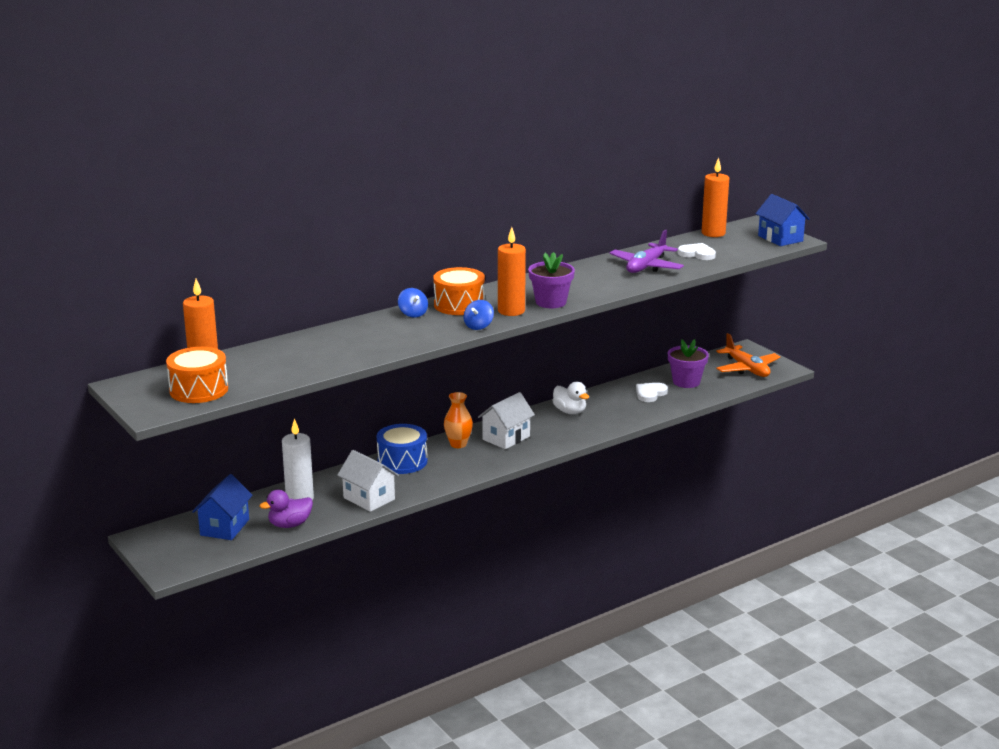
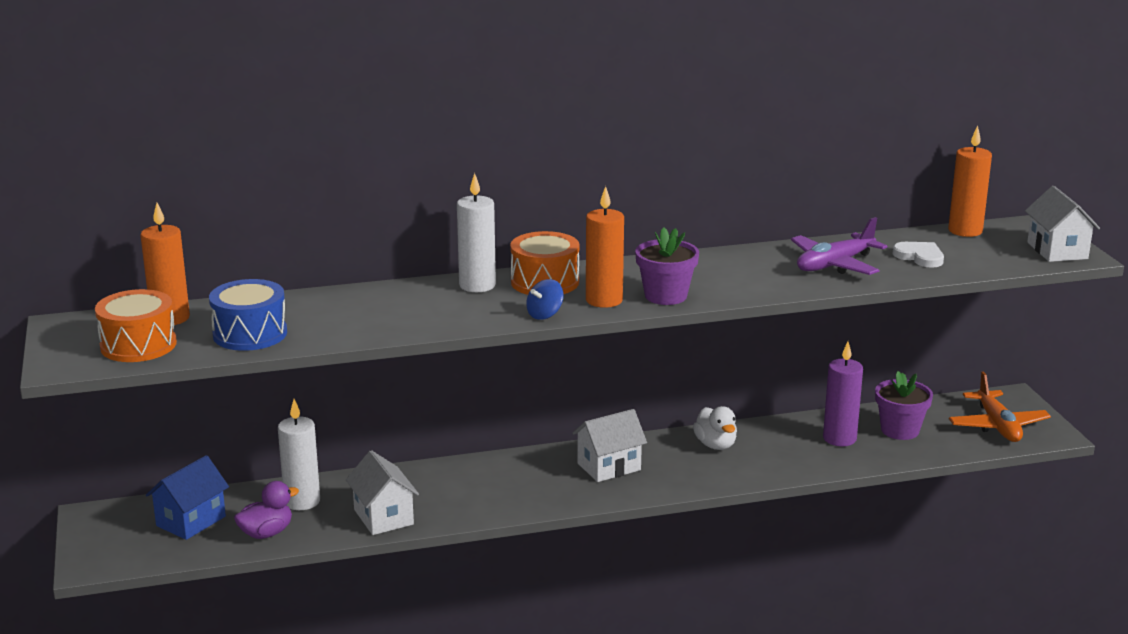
camera: 20 degrees right, 0 degrees up
(290, 525) = (266, 533): purple duck -> purple duck turned 150 degrees clockwise
(402, 461) = (458, 474): blue drum -> blue drum (250, 334)
(413, 314) = (477, 285): blue spinning top -> white candle
(458, 444) = (543, 464): orange vase -> none
(650, 394) = (839, 438): white heart -> purple candle
(780, 238) = (1057, 251): blue house -> white house

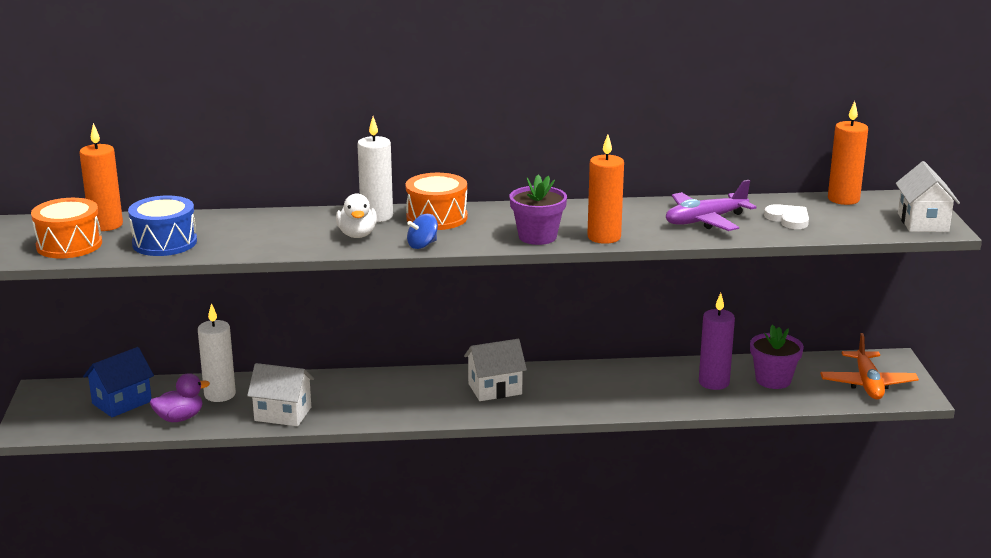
camera: 10 degrees right, 0 degrees up
(383, 517) = (283, 414): white house -> white house turned 60 degrees counterclockwise
(604, 300) = (480, 237): orange candle -> orange candle (604, 237)
(715, 445) = (598, 378): white duck -> white duck (357, 235)

